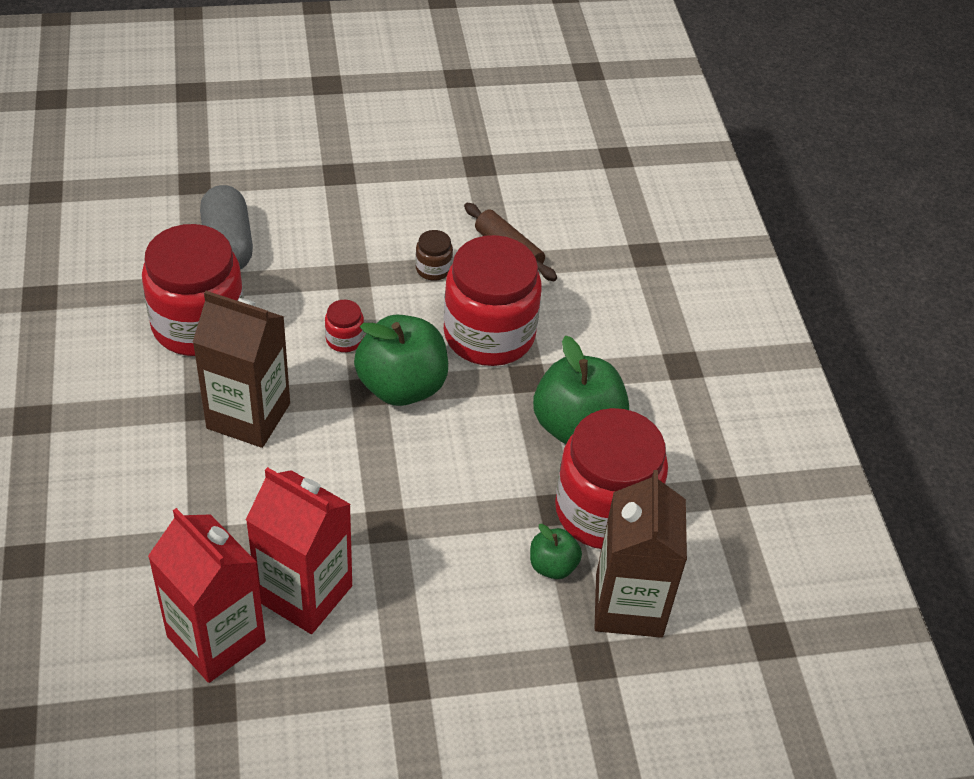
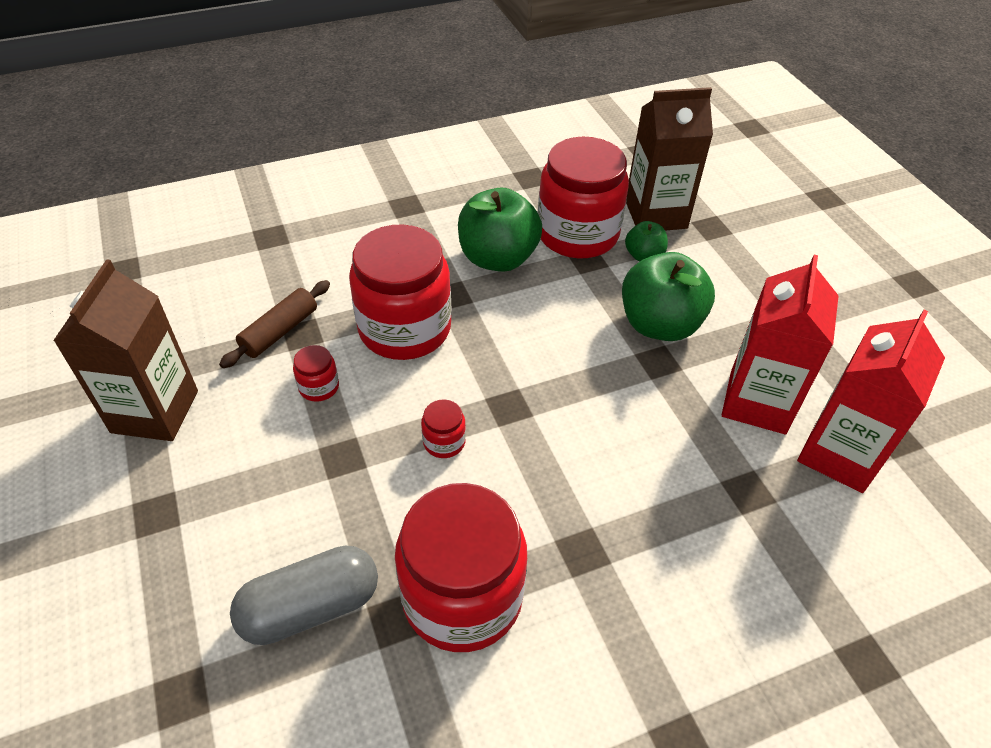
camera: 100 degrees left, 0 degrees up
(248, 416) = (580, 502): brown carton -> brown carton (155, 411)
(402, 386) = (493, 381): green apple -> green apple (659, 324)
(433, 269) = (319, 387): brown jar -> red jar

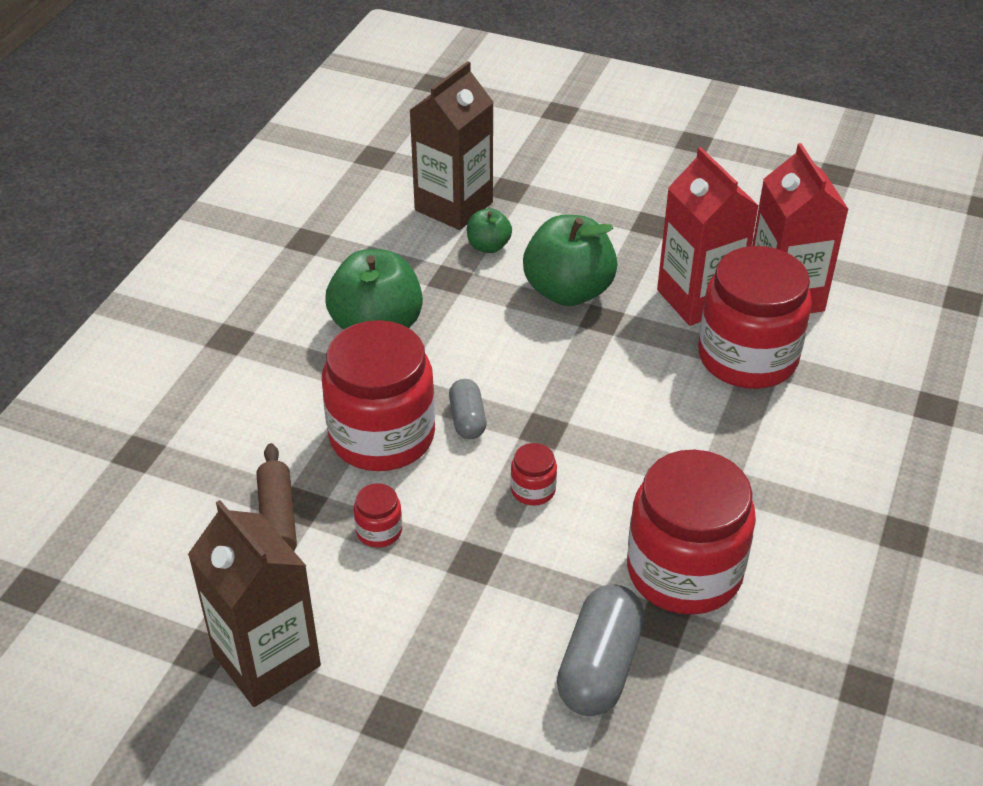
camera: 45 degrees left, 5 degrees down
(469, 359) = (467, 419): none -> grey capsule
(577, 234) = (414, 263): red jar -> red jar (747, 357)

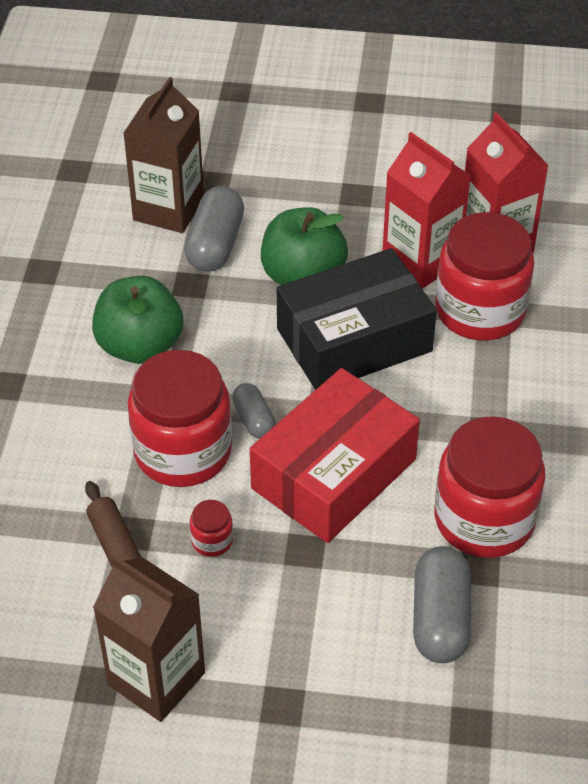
camera: 15 degrees left, 5 degrees up
(488, 246) = (215, 244): green apple -> grey capsule
(533, 490) = (333, 473): red jar -> red box
(601, 361) = (354, 340): none -> black box

